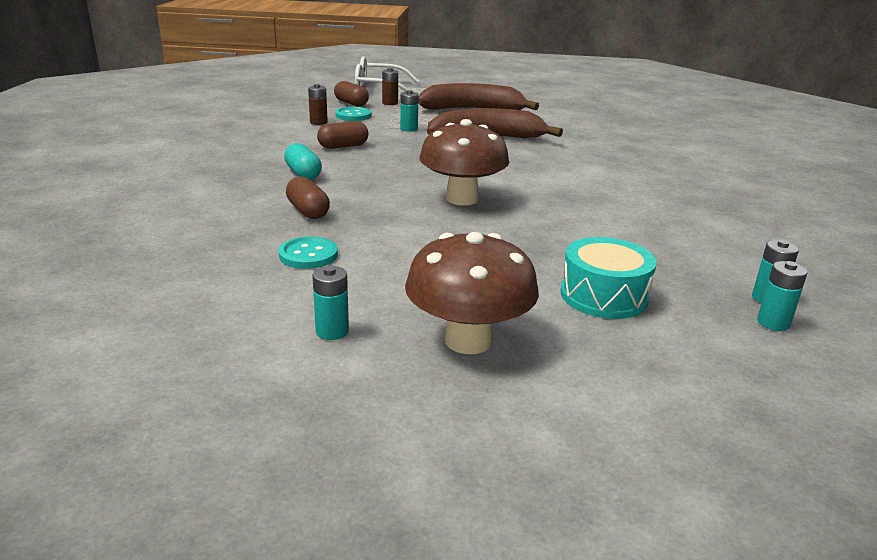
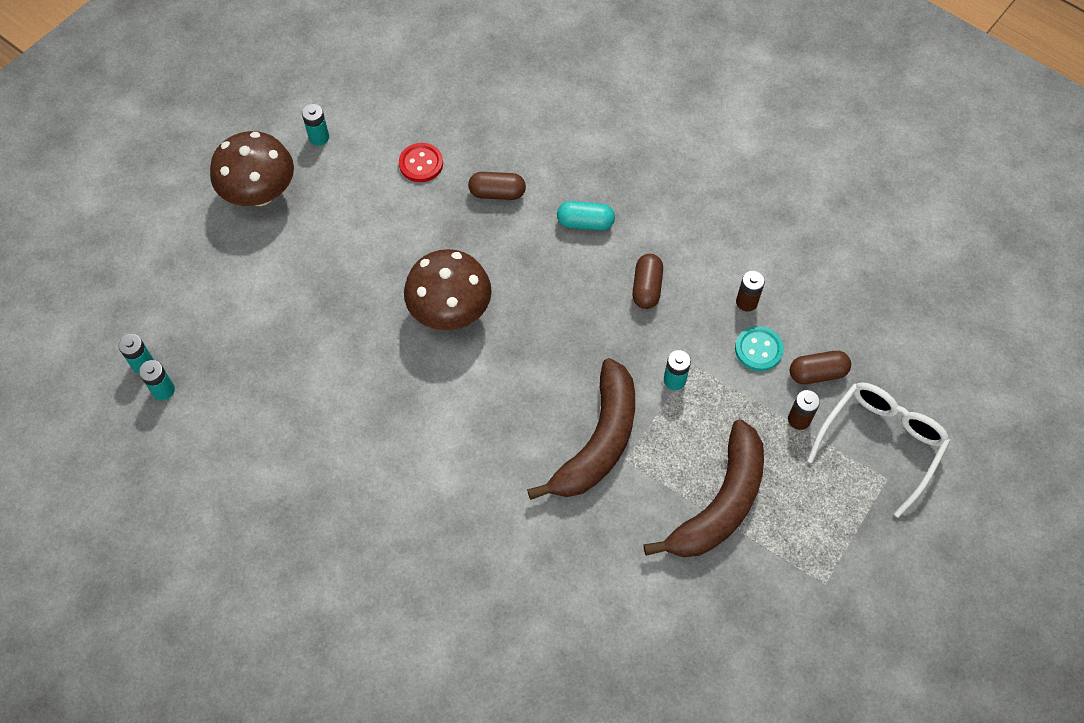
camera: 125 degrees right, 35 degrees up
(308, 255) = (421, 164): turquoise button -> red button
(603, 296) = (244, 295): turquoise drum -> none

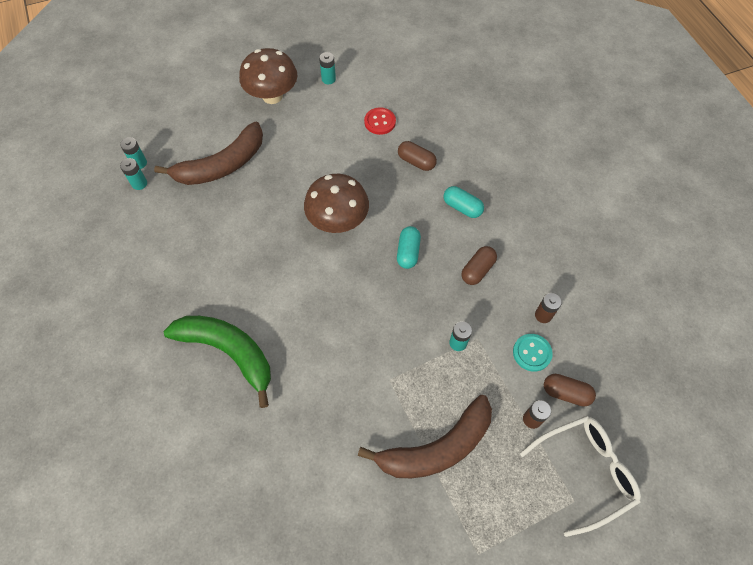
camera: 30 degrees right, 0 degrees up
(423, 529) = (228, 352): none -> green banana
(556, 307) = (408, 252): none -> turquoise capsule
(598, 441) = (379, 356): brown banana -> brown banana (222, 165)

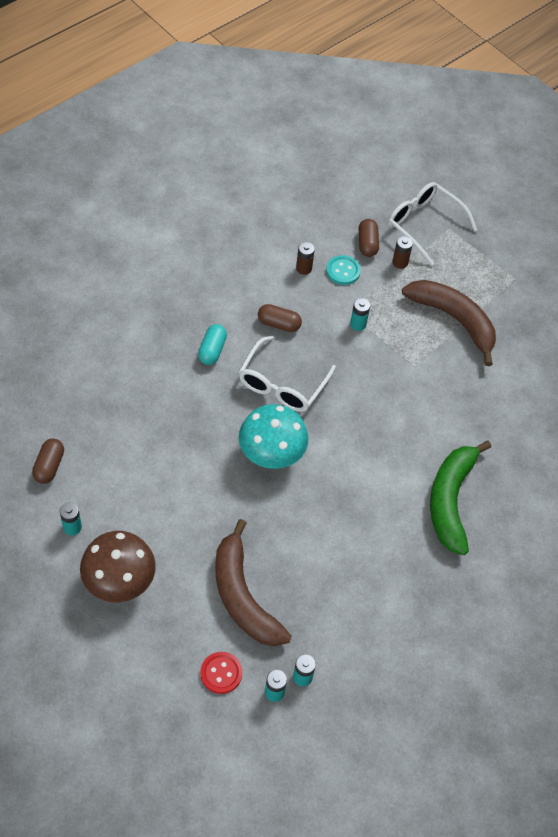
camera: 115 degrees left, 5 degrees down
(222, 165) = (243, 596): brown banana -> brown banana turned 150 degrees counterclockwise
(338, 221) = (271, 454): brown mushroom -> turquoise mushroom
(380, 122) = (123, 452): red button -> red button (221, 673)
(408, 252) = (282, 383): turquoise capsule -> white glasses
(416, 162) = (168, 403): brown capsule -> brown capsule (49, 466)

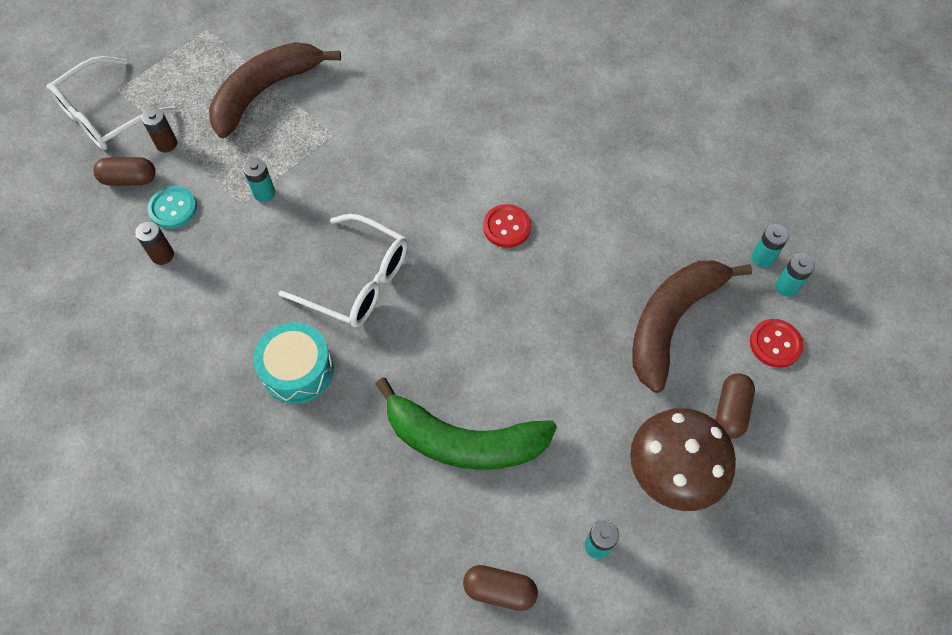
camera: 85 degrees left, 5 degrees up
(212, 350) = (297, 370): turquoise capsule -> turquoise drum
(243, 596) = (671, 322): brown banana -> brown banana turned 150 degrees clockwise
(271, 454) = (466, 293): turquoise mushroom -> none
(279, 324) = (257, 286): brown capsule -> brown capsule (731, 411)
(330, 484) = (506, 227): none -> red button
(451, 500) = (521, 109): green banana -> green banana (464, 441)

